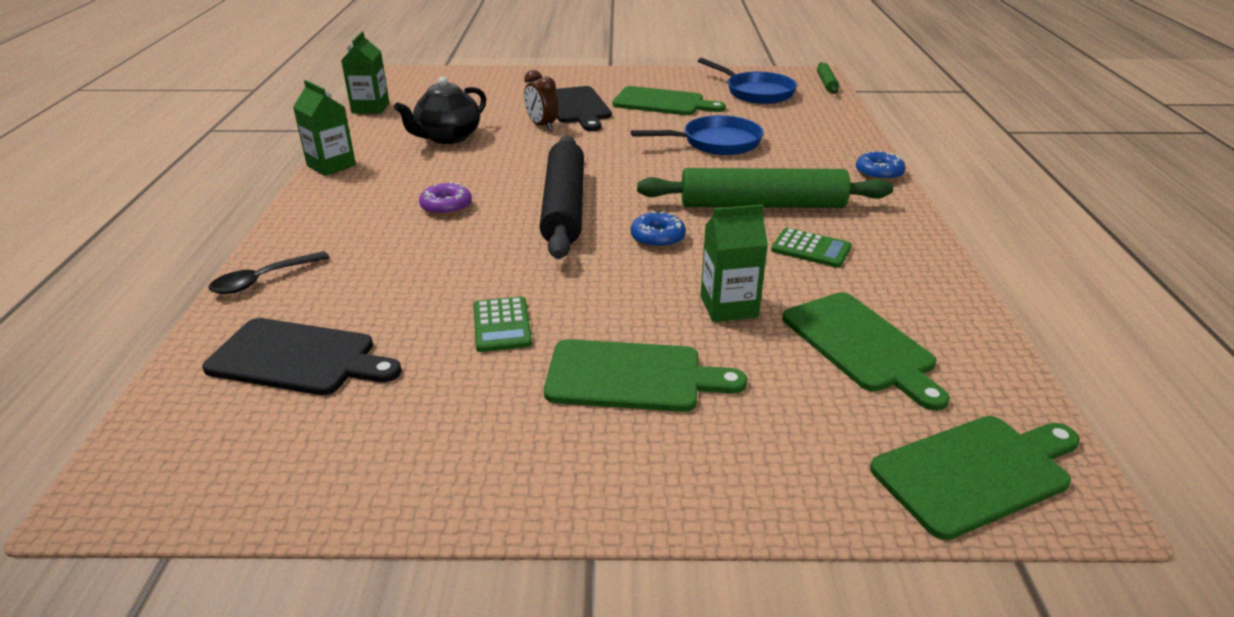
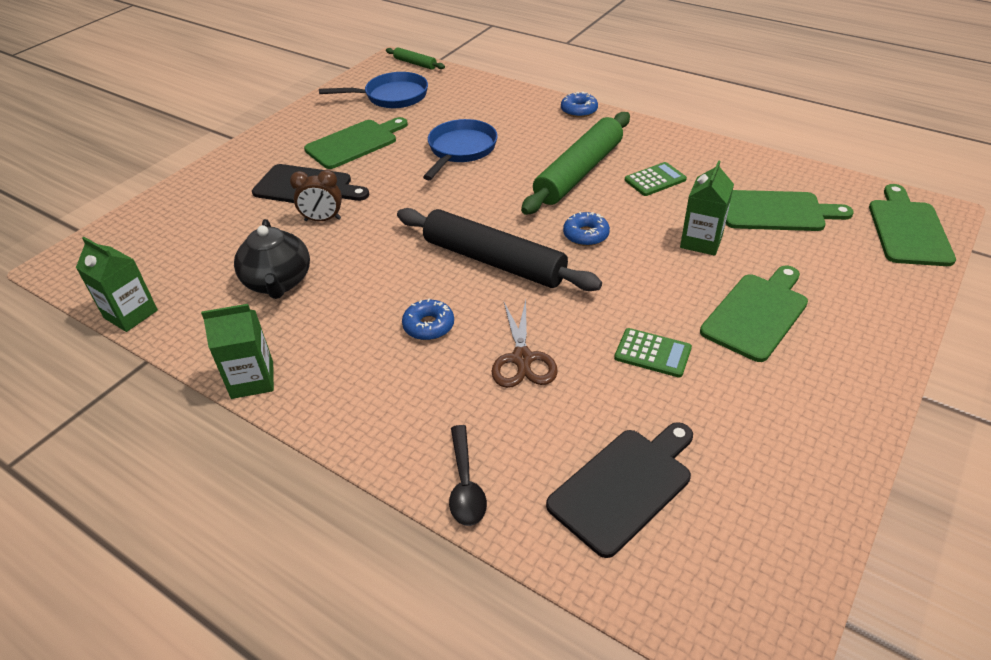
camera: 55 degrees left, 10 degrees up
(437, 259) = (522, 359): none -> brown scissors
(446, 206) = (428, 326): purple donut -> blue donut

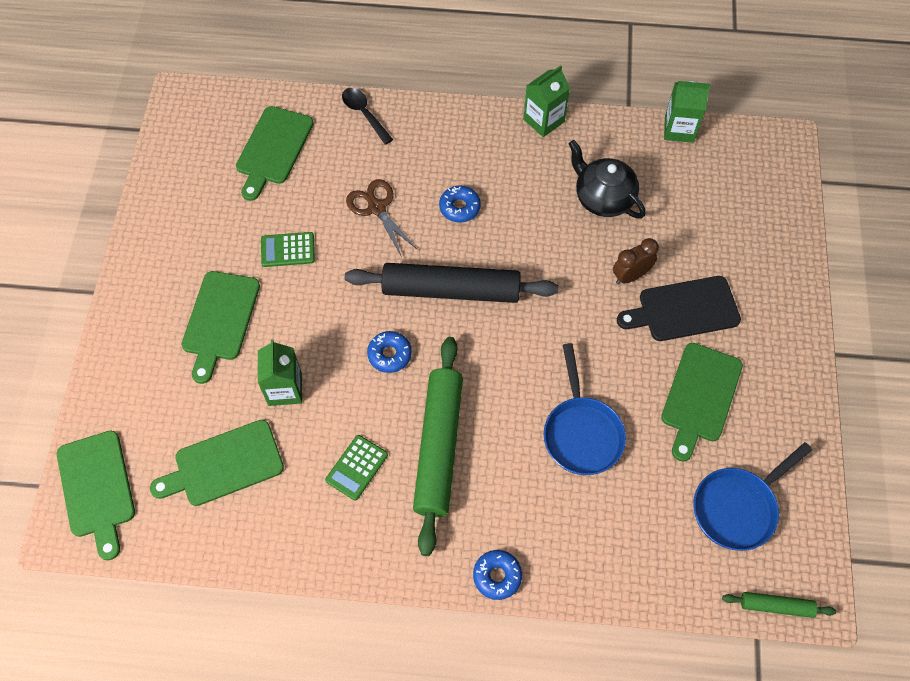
camera: 150 degrees right, 20 degrees up
(624, 486) = (273, 149): black cutting board -> green cutting board

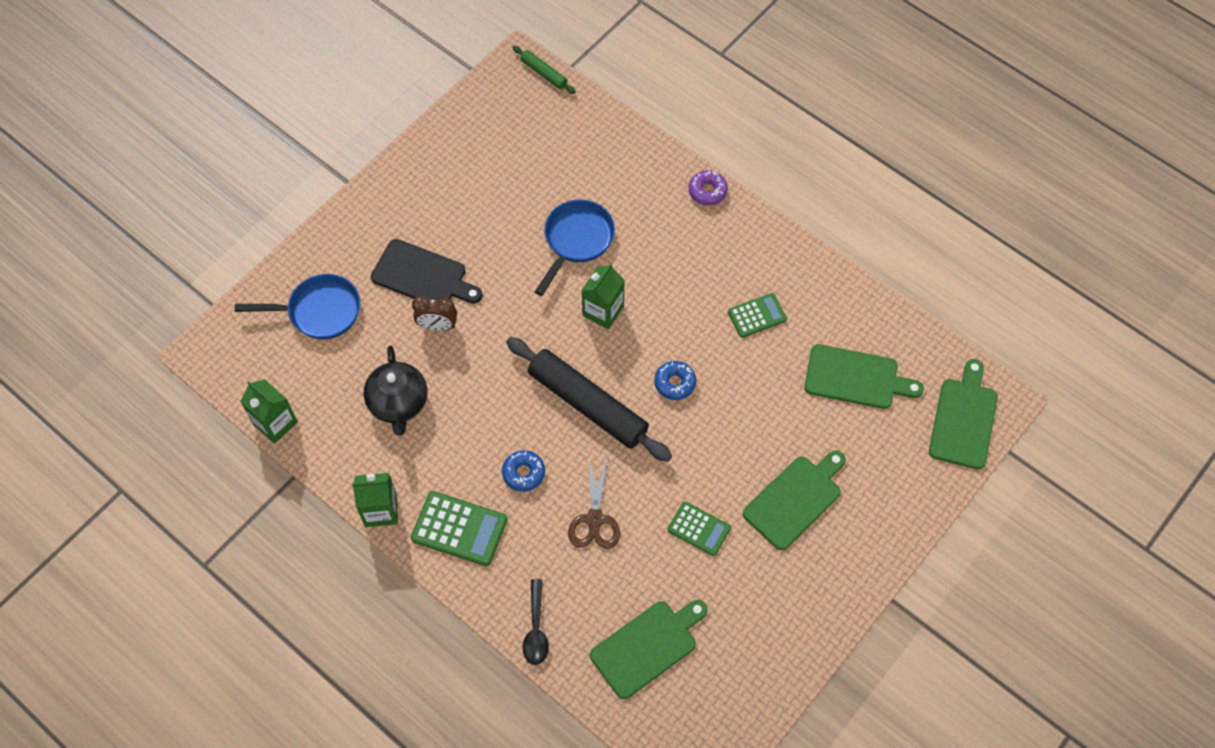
camera: 145 degrees left, 0 degrees up
(285, 389) = (775, 407): green carton -> green carton (603, 311)
(439, 447) = (686, 293): green rolling pin -> none
(475, 142) = (459, 529): none -> green calculator
(497, 576) = (707, 191): blue donut -> purple donut
(700, 397) = (471, 212): green cutting board -> none
(737, 507) = (514, 134): blue pan -> blue pan (319, 311)

